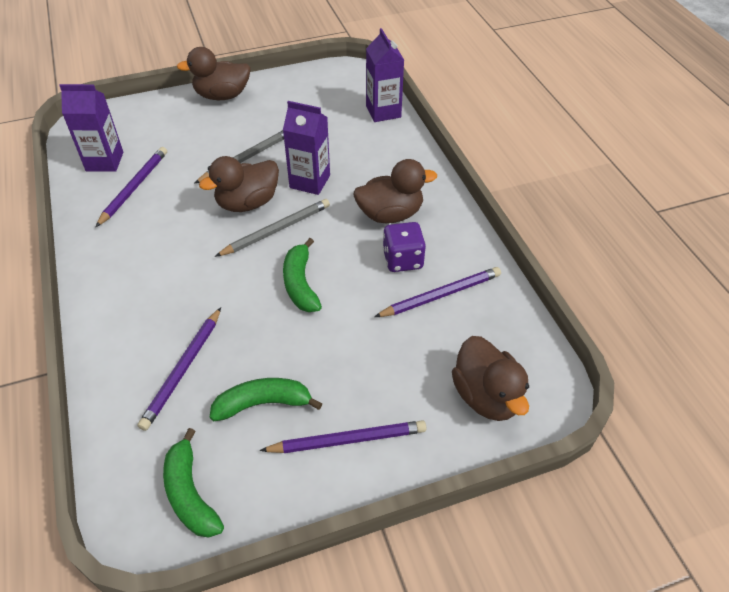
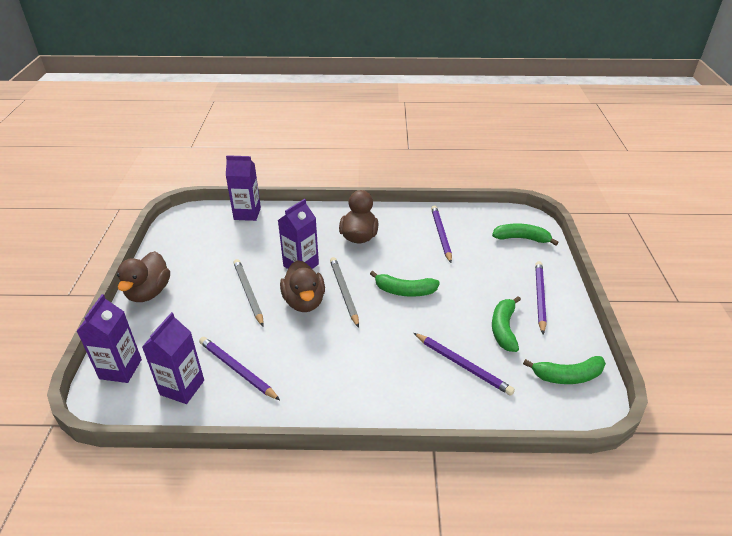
camera: 70 degrees left, 10 degrees down
(119, 119) = (120, 369): none -> purple carton
(403, 260) = (404, 242): purple dice -> none
(486, 396) = (521, 238): brown duck -> green banana

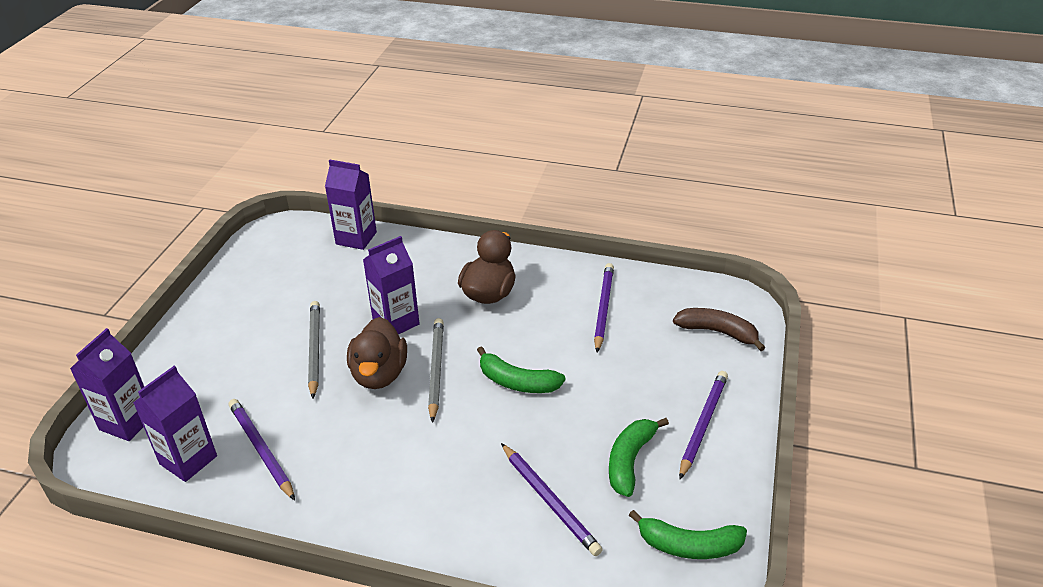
camera: 15 degrees right, 0 degrees up
(149, 292) = (195, 328): brown duck -> none
(521, 238) = (717, 332): green banana -> brown banana

